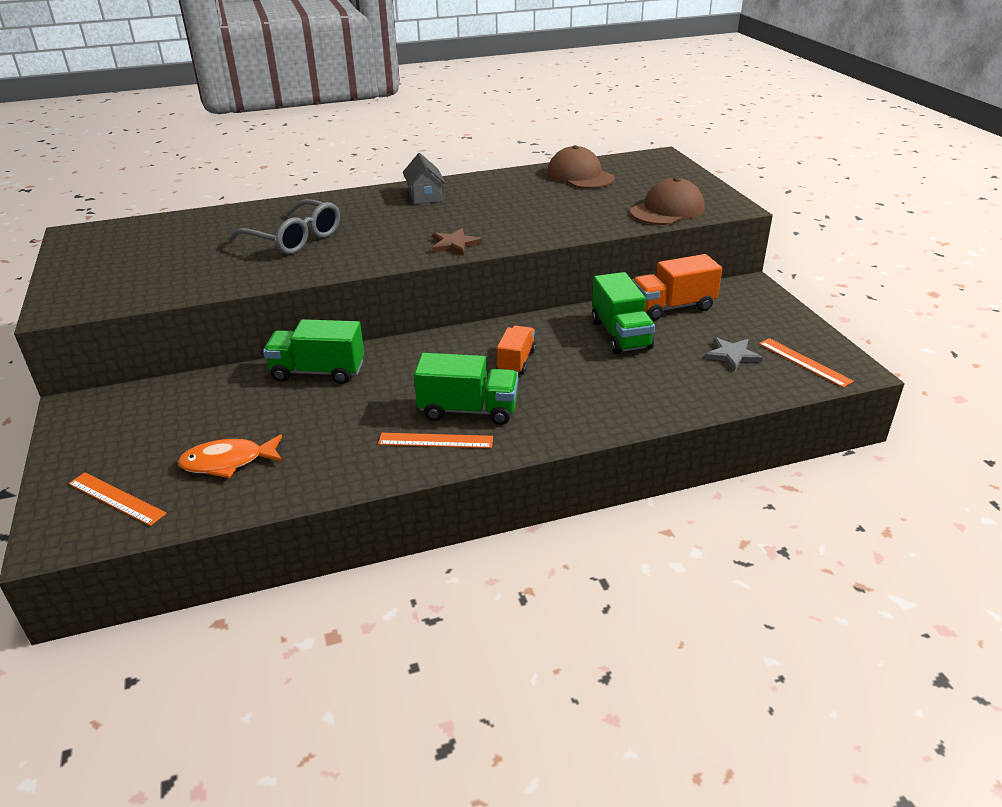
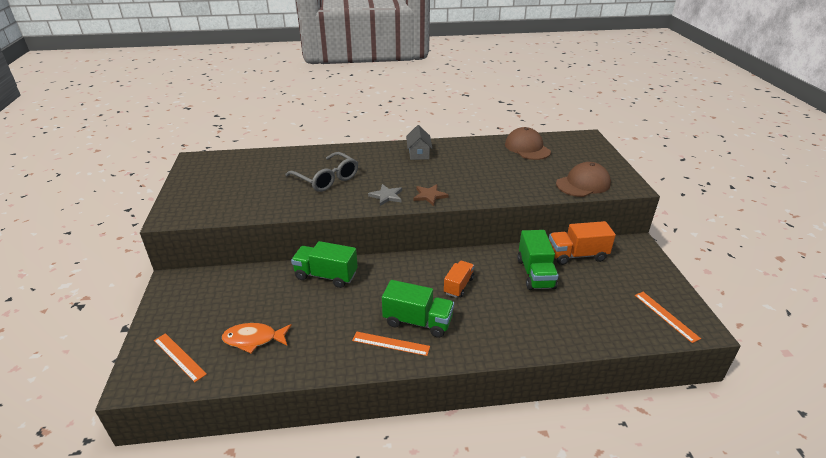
camera: 10 degrees right, 0 degrees up
(732, 355) = (613, 302): grey star -> grey star (386, 196)

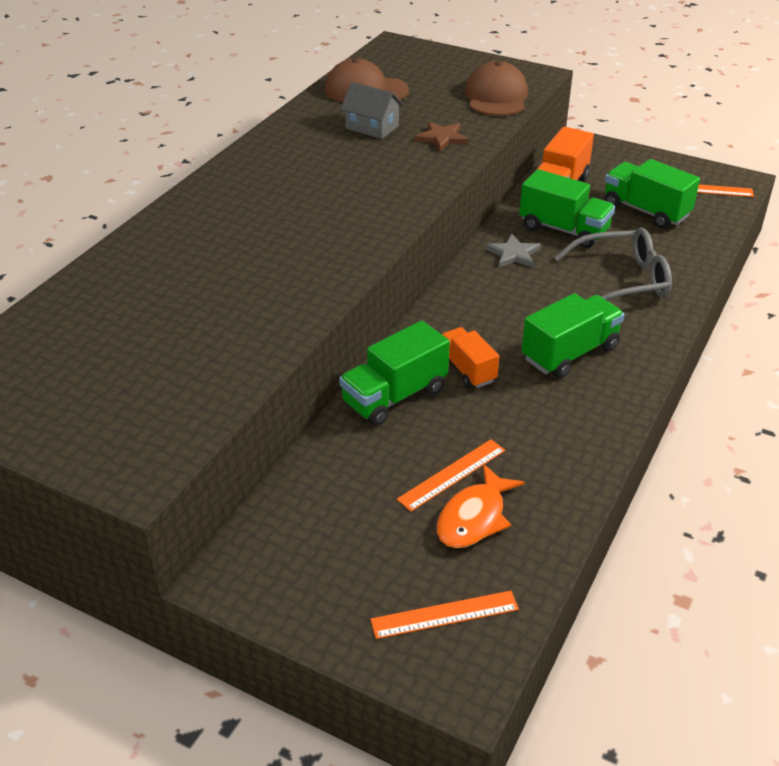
camera: 55 degrees left, 5 degrees up
(326, 179) = (229, 271): grey glasses -> grey glasses (622, 280)
(386, 196) = (350, 237): grey star -> grey star (513, 254)
(390, 343) = (592, 391): orange ruler -> orange ruler (452, 474)
(419, 153) = (265, 168): grey house -> grey house (372, 127)
(429, 196) = (393, 204): brown star -> brown star (442, 138)
(458, 286) = (531, 293): orange truck -> orange truck (467, 369)
(601, 298) = (645, 211): none -> green truck

